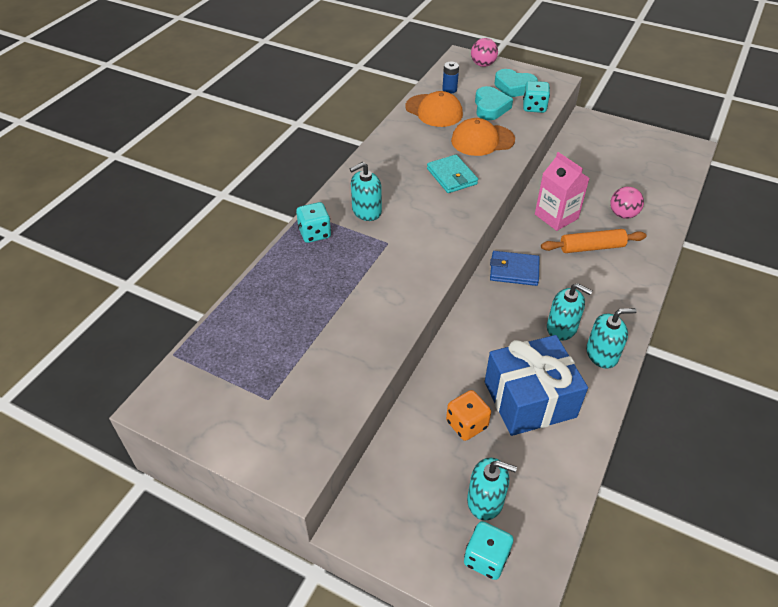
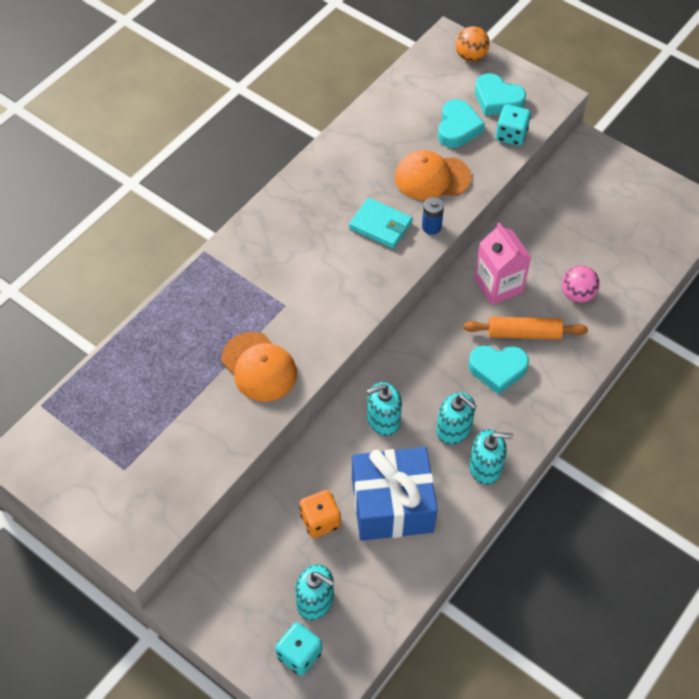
camera: 10 degrees right, 10 degrees up
(314, 233) = (209, 281): turquoise dice -> none
(366, 211) = (272, 260): turquoise soap dispenser -> turquoise soap dispenser (383, 419)
(434, 111) = (388, 124): orange cap -> orange cap (259, 367)
(449, 89) = (417, 92): blue battery -> blue battery (431, 227)
(451, 176) = (380, 225): turquoise wallet -> turquoise wallet turned 45 degrees counterclockwise
(483, 64) = (470, 56): pink ball -> orange ball
(514, 270) = (426, 350): blue wallet -> none
(581, 277) = (497, 370): none -> turquoise heart

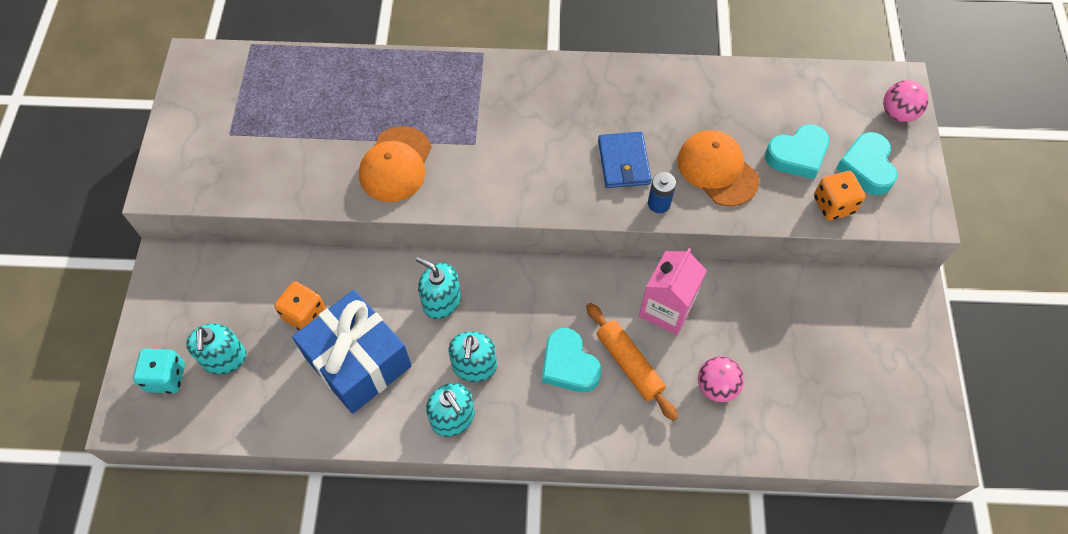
camera: 55 degrees right, 5 degrees up
(380, 225) = (623, 162): turquoise wallet -> blue wallet
(470, 56) = (898, 113): orange ball -> pink ball
(511, 135) = (833, 205): turquoise dice -> orange dice

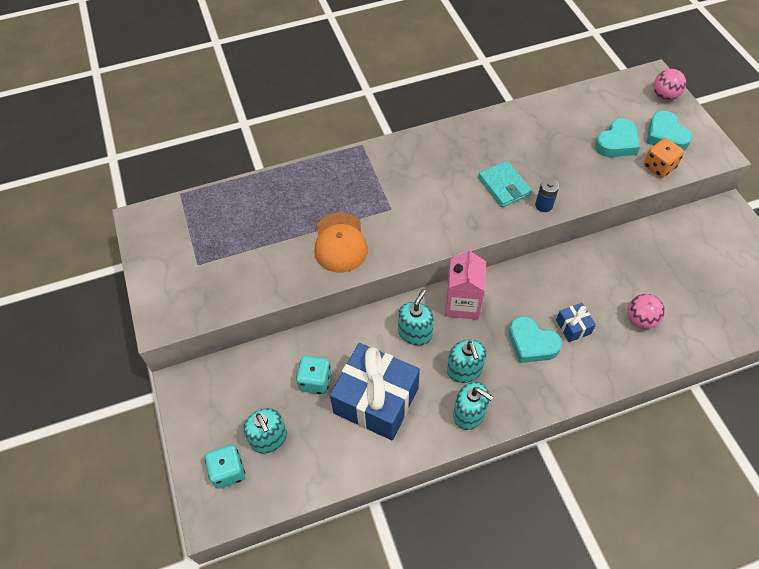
camera: 20 degrees left, 5 degrees down
(304, 314) = (315, 381): orange dice -> turquoise dice
(441, 301) = (415, 333): turquoise soap dispenser -> turquoise soap dispenser turned 105 degrees clockwise
(623, 162) = (504, 186): blue wallet -> turquoise wallet
(629, 364) = (573, 327): orange rolling pin -> blue gift
(666, 309) = (577, 279): pink carton -> pink carton (462, 303)
(717, 170) = (570, 170): orange cap -> none

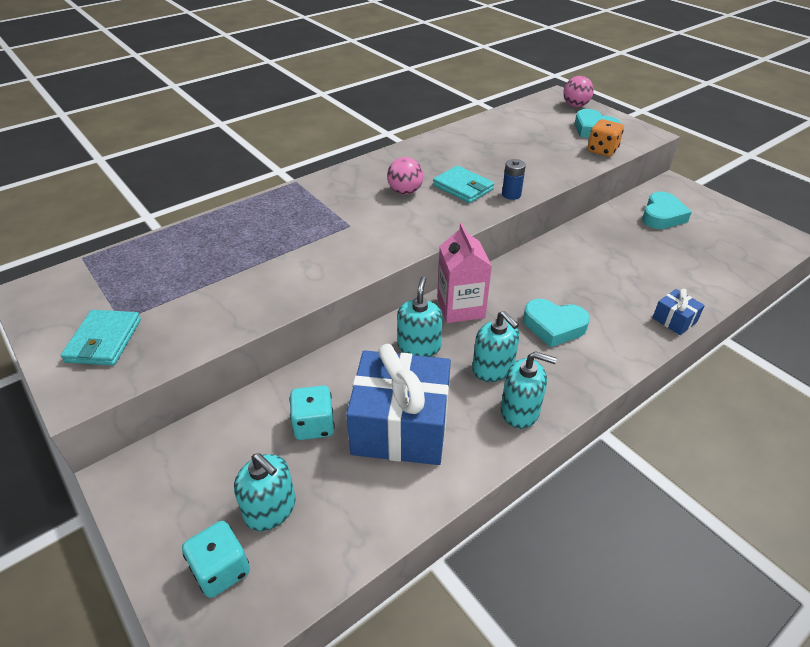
camera: 20 degrees left, 15 degrees down
(183, 281) = (104, 340): none -> turquoise wallet
(340, 243) = (302, 264): orange cap -> none
(573, 327) = (588, 302): blue gift -> blue gift (674, 320)
(617, 143) = (553, 141): turquoise heart -> turquoise heart (662, 216)
(640, 319) = (650, 281): pink ball -> pink ball (405, 191)

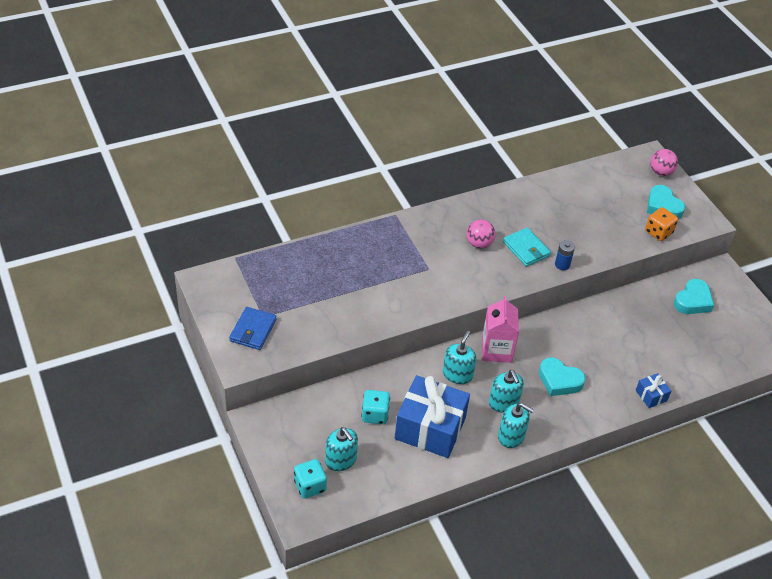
camera: 10 degrees right, 5 degrees up
(104, 340) = (253, 330): turquoise wallet -> blue wallet

